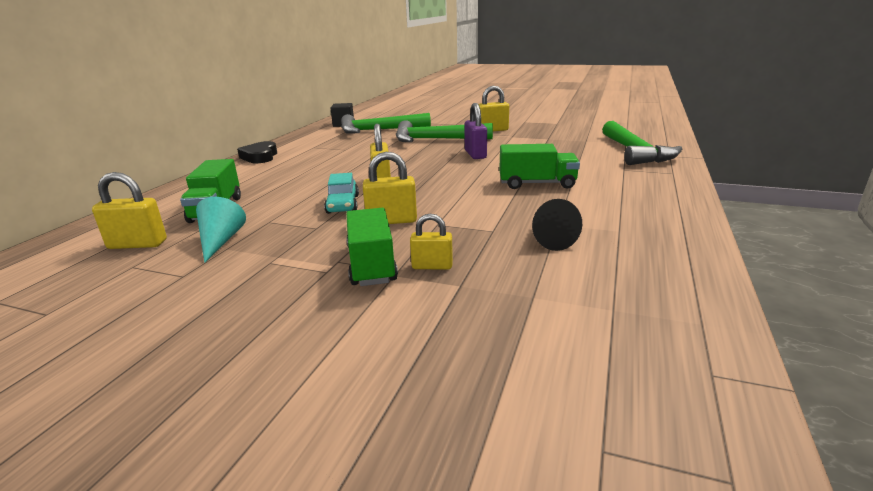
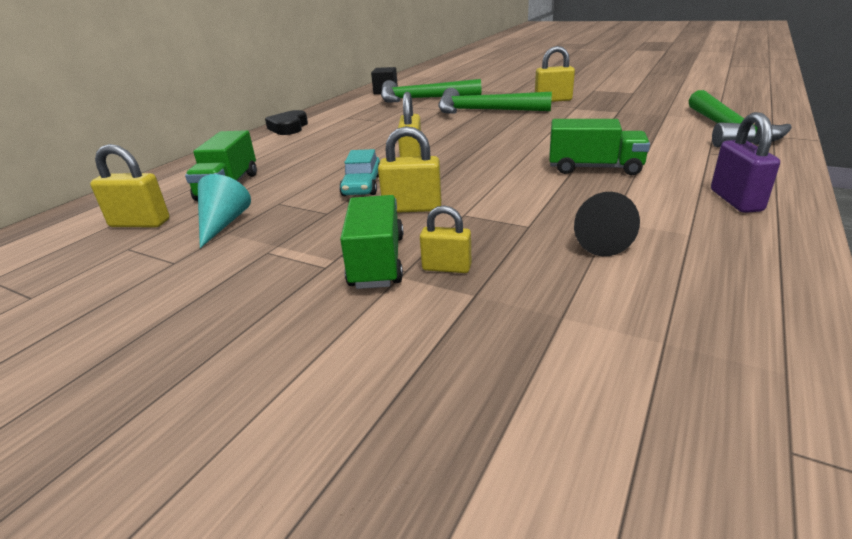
camera: 10 degrees right, 5 degrees up
(475, 154) = (526, 129): purple padlock -> purple padlock (736, 200)

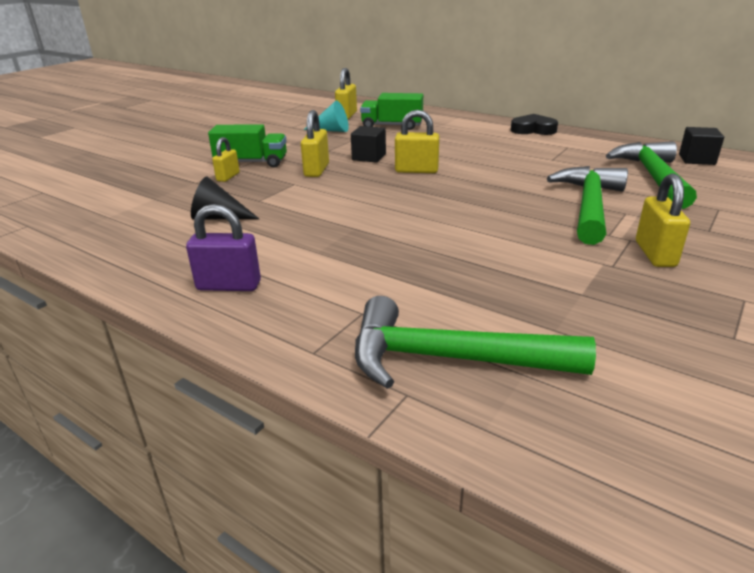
camera: 95 degrees right, 0 degrees up
(362, 186) = (369, 157): turquoise car -> black cube
(594, 168) = (352, 238): green truck -> none

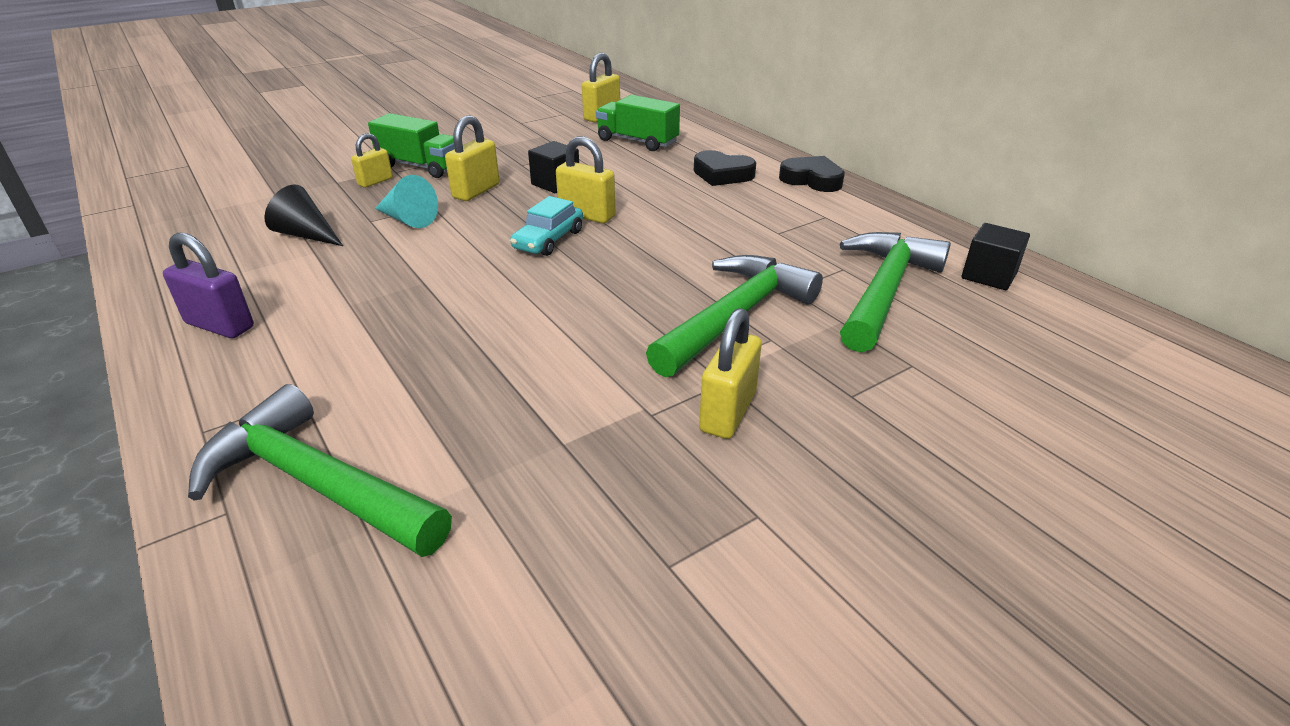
camera: 20 degrees right, 5 degrees up
(331, 130) = (558, 135): turquoise cone -> turquoise cone (407, 219)
(410, 188) = (548, 240): none -> turquoise car
(474, 135) = (722, 174): none -> black heart

